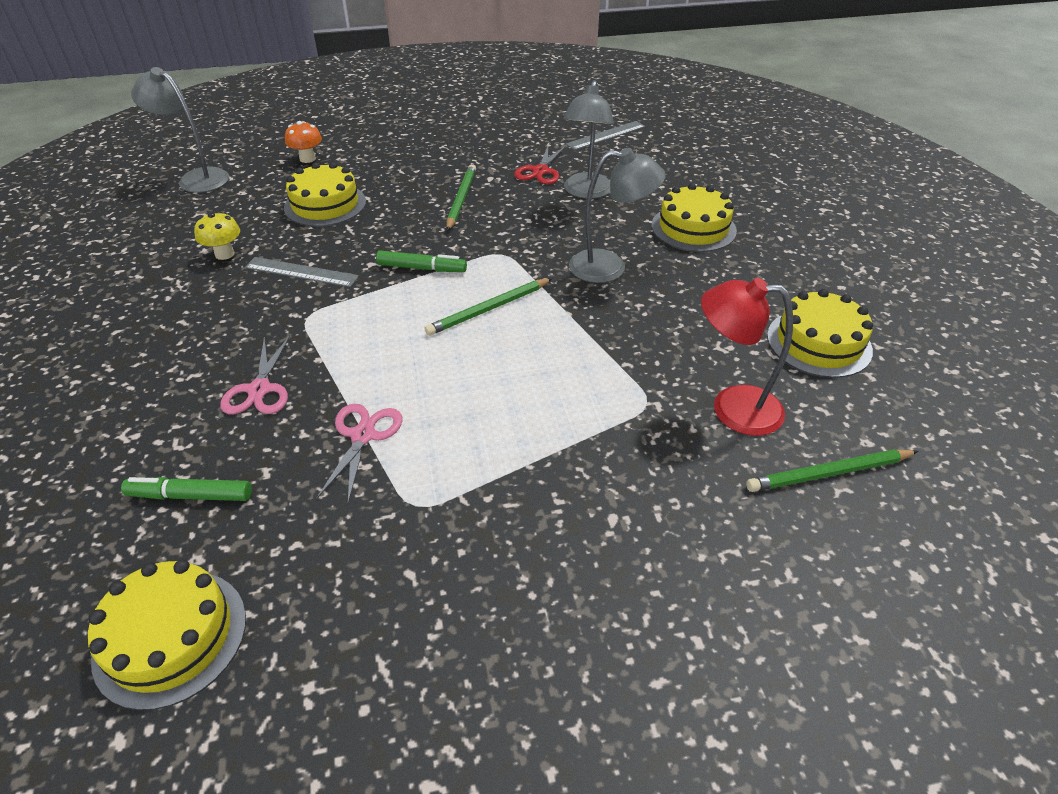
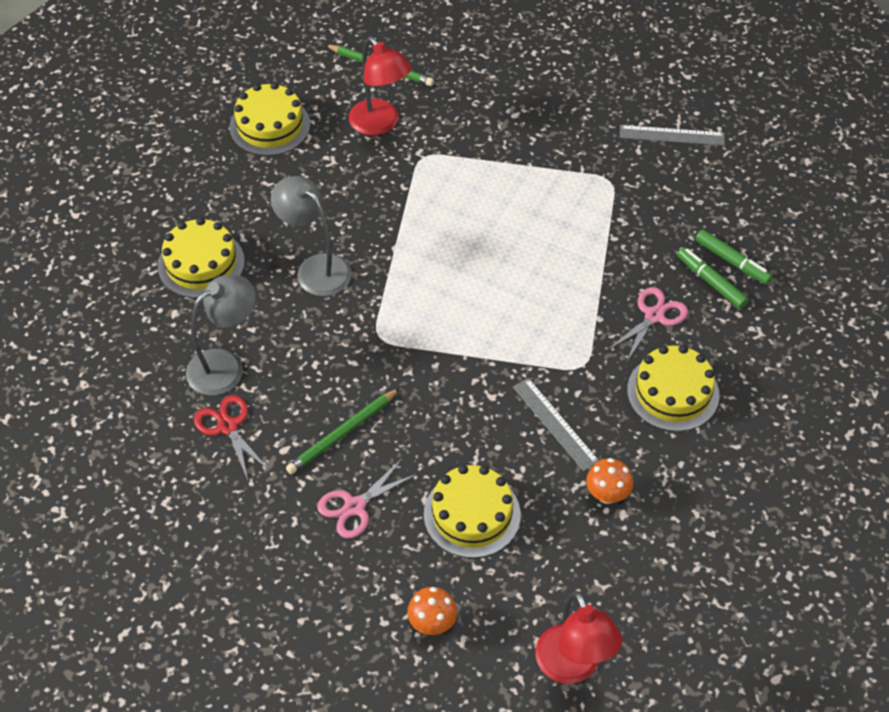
camera: 140 degrees left, 10 degrees up
(170, 637) = (770, 190): yellow cake -> yellow cake (673, 392)
(196, 178) = (573, 667): grey lamp -> red lamp
(224, 254) = (607, 495): yellow mushroom -> orange mushroom
(363, 435) = (609, 239): pink scissors -> pink scissors (354, 506)
(422, 268) = (456, 362): green marker -> green marker (711, 282)
(489, 309) = (445, 286): green pencil -> none
(540, 171) = (228, 426): red scissors -> red scissors turned 90 degrees counterclockwise
(606, 135) = (95, 441): grey ruler -> grey ruler (671, 135)

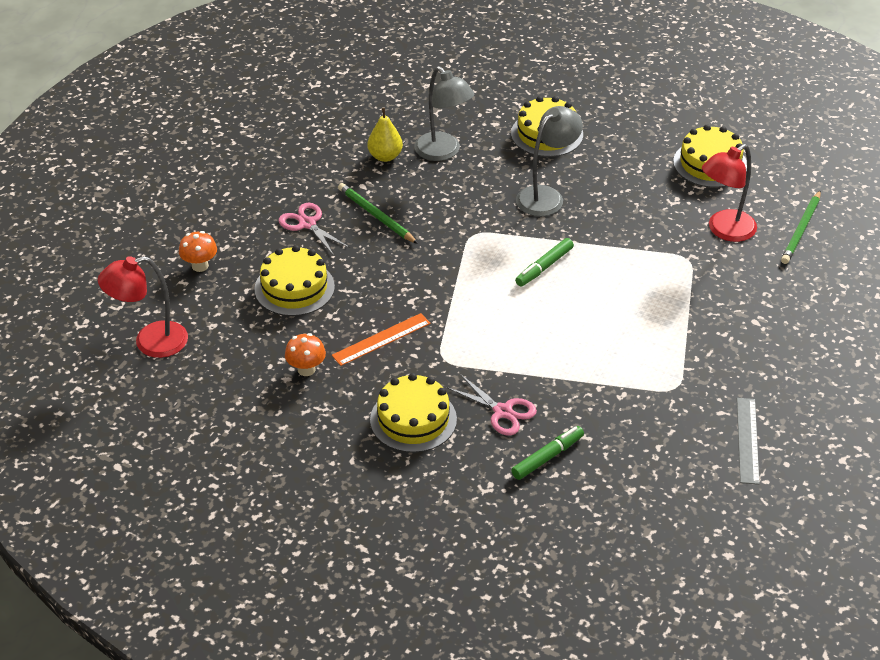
camera: 90 degrees right, 10 degrees down
(228, 426) = (385, 156): red scissors -> yellow pear
(555, 423) = (381, 339): grey ruler -> orange ruler
(732, 261) = (575, 476): green marker -> green marker (544, 267)

